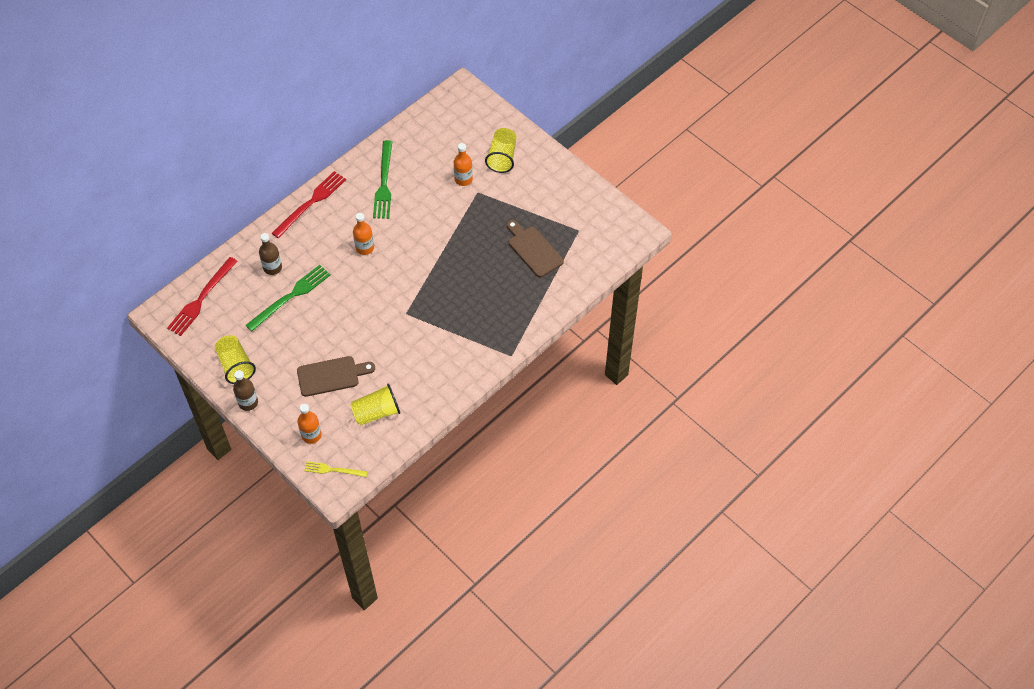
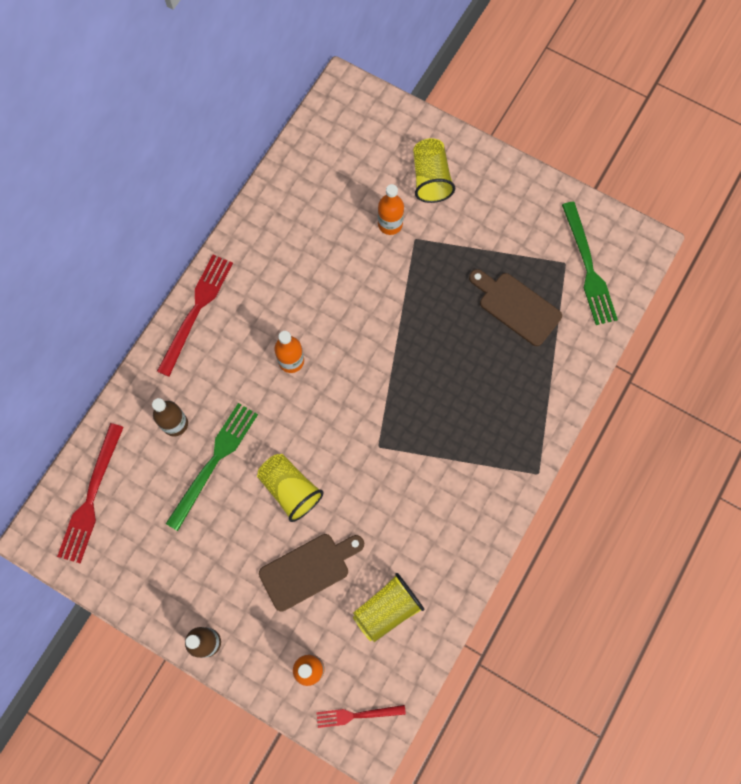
camera: 15 degrees left, 15 degrees up
(236, 365) = (172, 589): yellow cup -> yellow cup (290, 489)
(333, 470) = (357, 715): yellow fork -> red fork
(384, 183) = (285, 256): green fork -> green fork (588, 267)

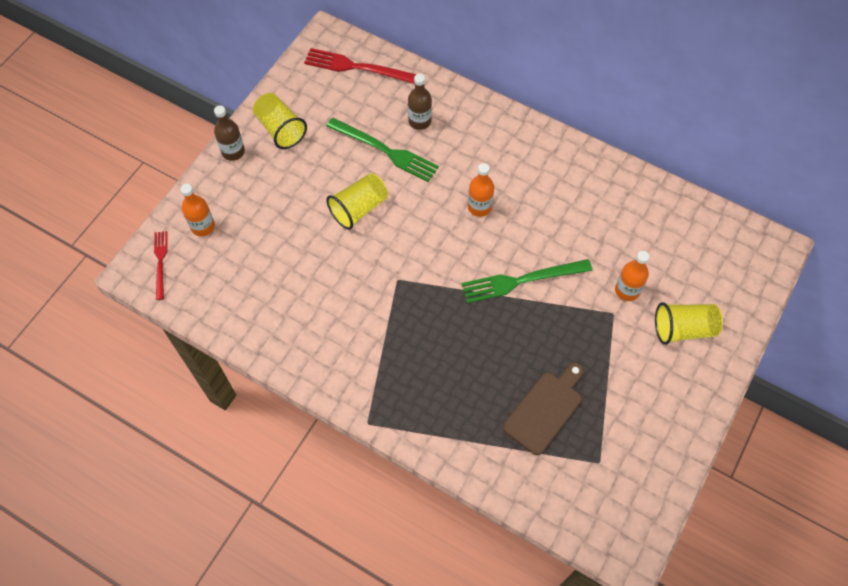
camera: 90 degrees right, 10 degrees down
(196, 310) = (524, 132): red fork -> none
(308, 570) = (287, 224): brown cutting board -> none
(387, 609) = (247, 286): yellow cup -> yellow cup (280, 129)
(588, 267) = (595, 487): green fork -> green fork (521, 280)

